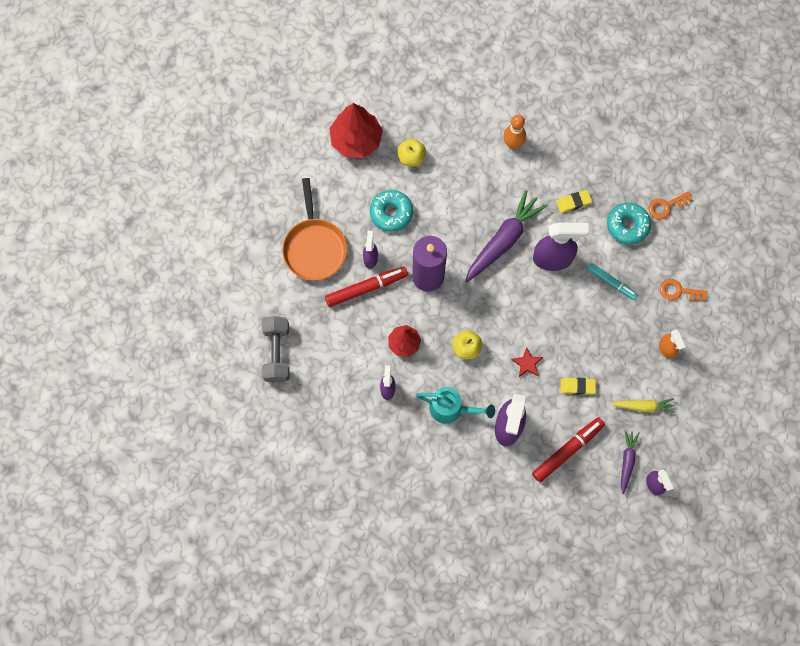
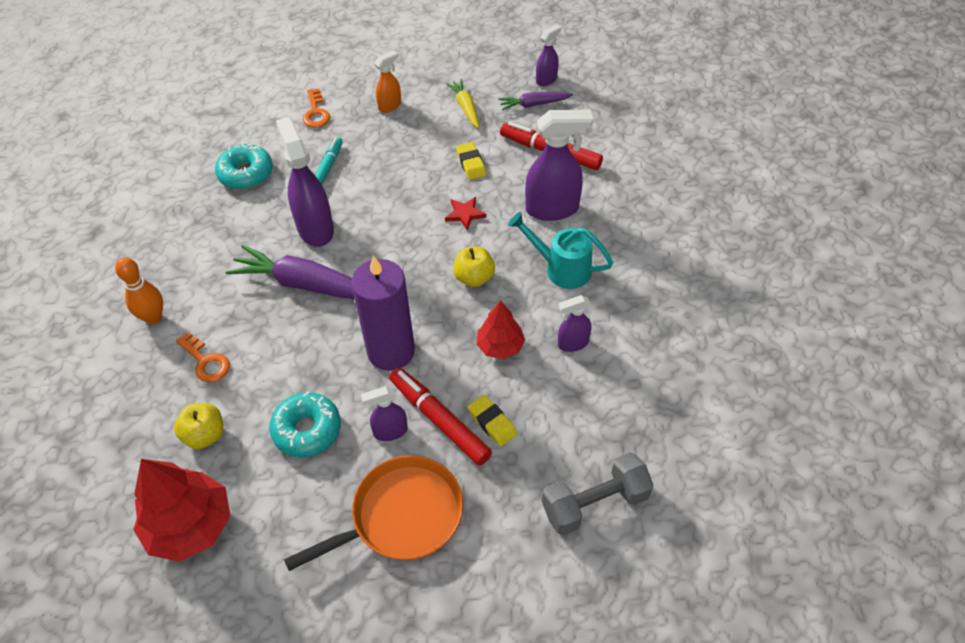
camera: 110 degrees left, 20 degrees down
(451, 409) = (562, 268): turquoise watering can -> turquoise watering can turned 60 degrees counterclockwise
(573, 202) = (228, 230): yellow eraser -> yellow eraser (492, 422)
(666, 206) = (209, 147): orange key -> orange key (206, 361)

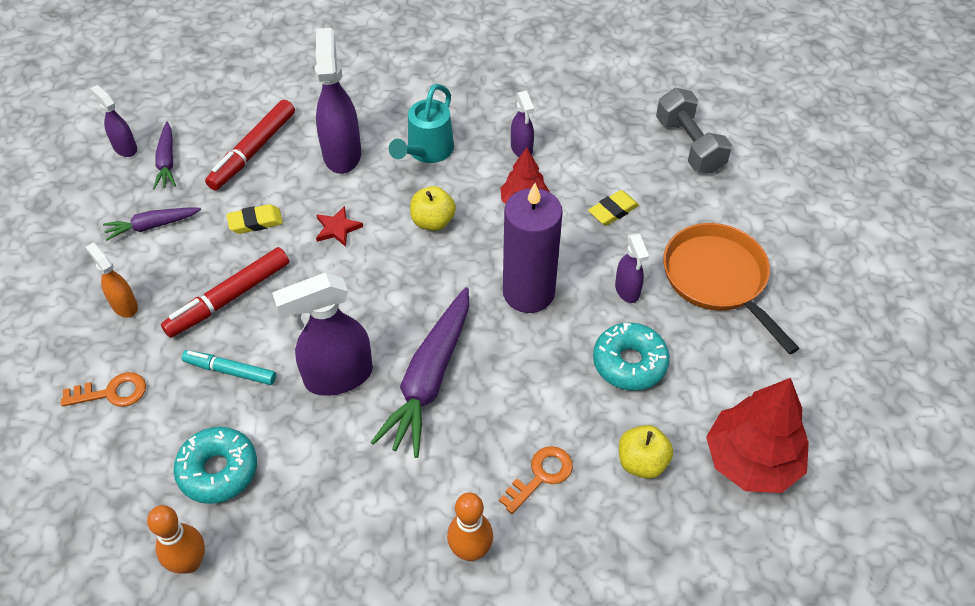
camera: 90 degrees left, 0 degrees up
(181, 169) = (189, 562): none -> orange bowling pin
(439, 420) = (612, 251): red marker -> red marker (229, 298)
(465, 107) = (152, 226): yellow carrot -> purple carrot

